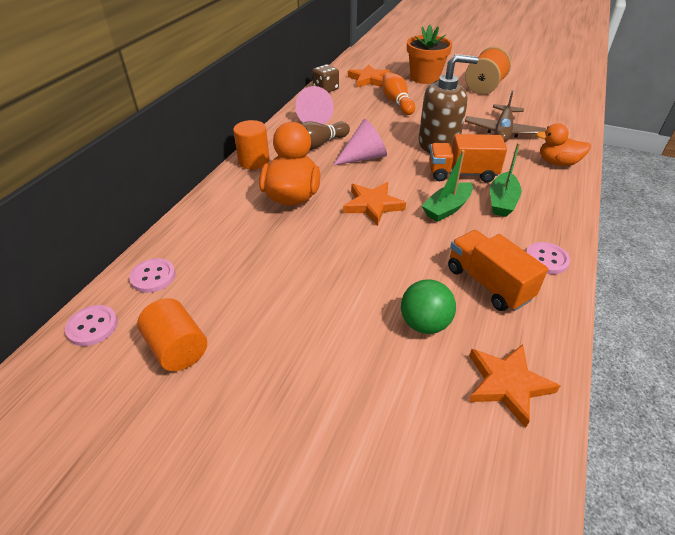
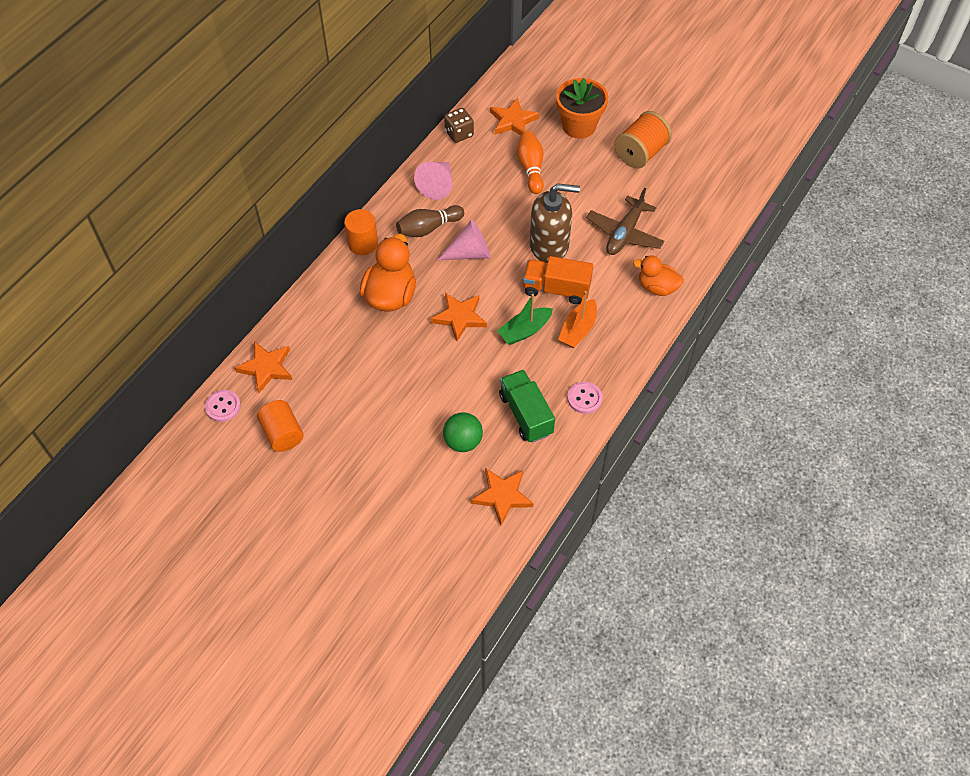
camera: 10 degrees right, 15 degrees up
(153, 276) = (266, 368): pink button -> orange star
(488, 283) = (526, 414): orange truck -> green truck
(502, 201) = (578, 330): green boat -> orange boat

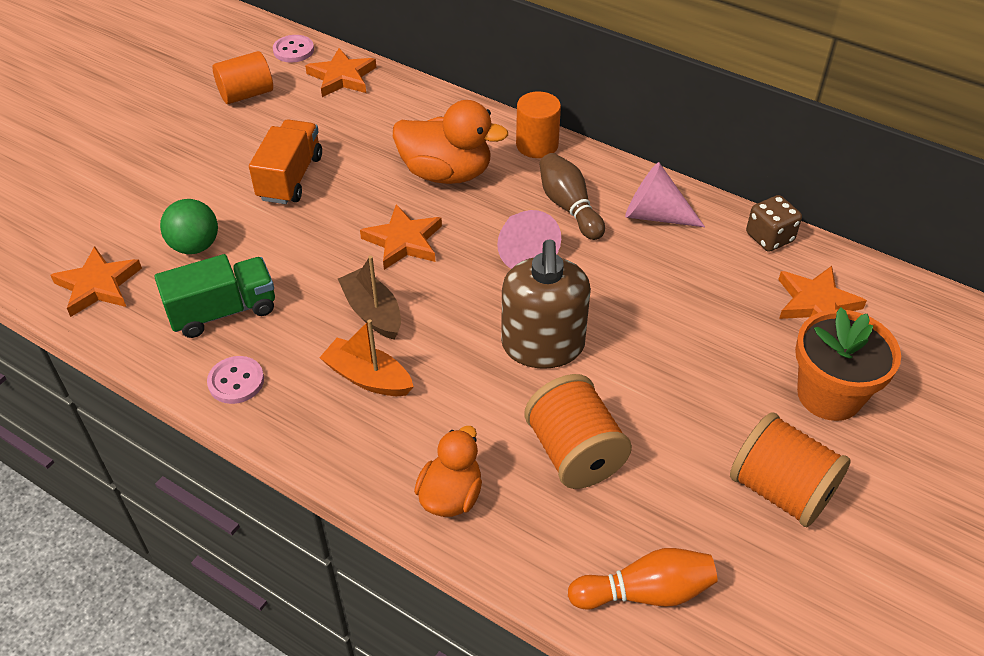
camera: 90 degrees right, 10 degrees down
(524, 331) = (372, 312): green boat -> brown boat
(531, 168) = (710, 325): orange bowling pin -> orange bowling pin (645, 592)
(556, 289) = (451, 352): orange truck -> orange truck (290, 178)
(624, 233) = (574, 453): brown plane -> orange spool

